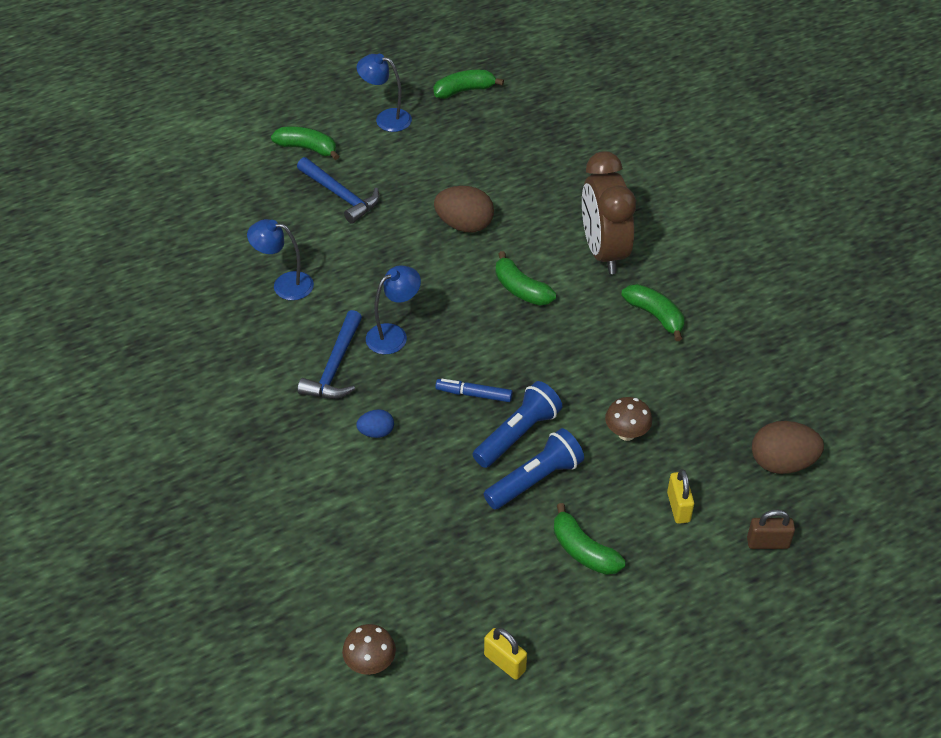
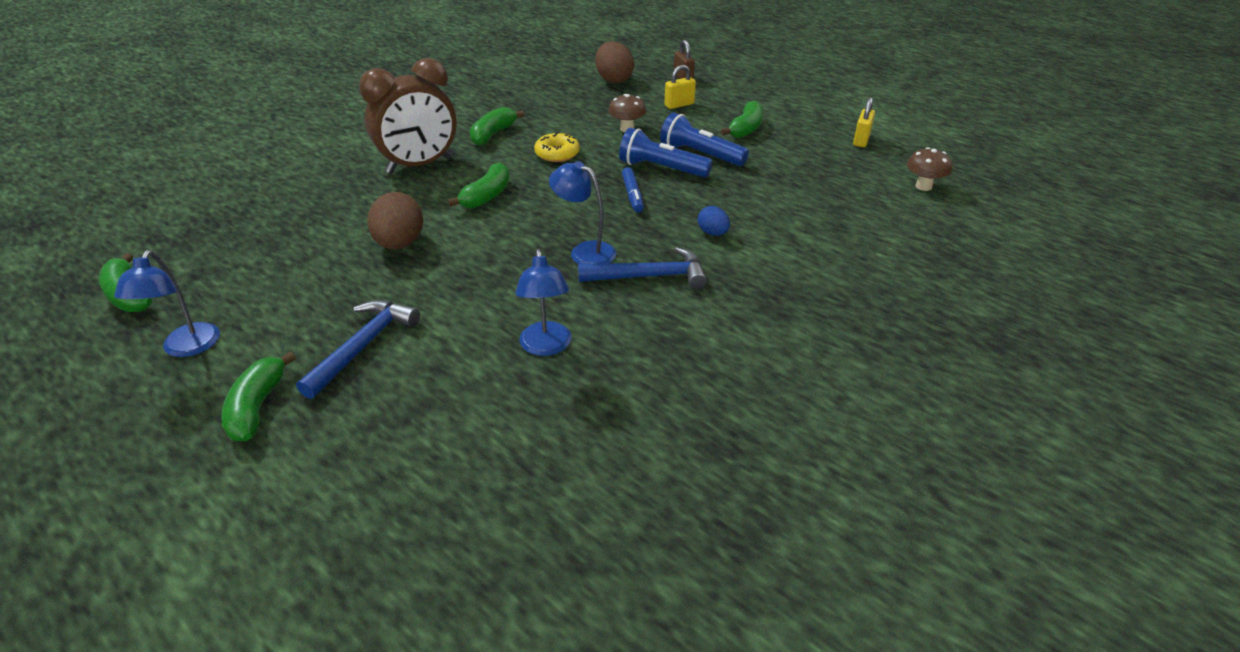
camera: 110 degrees left, 10 degrees down
(587, 357) = (557, 154): none -> yellow donut

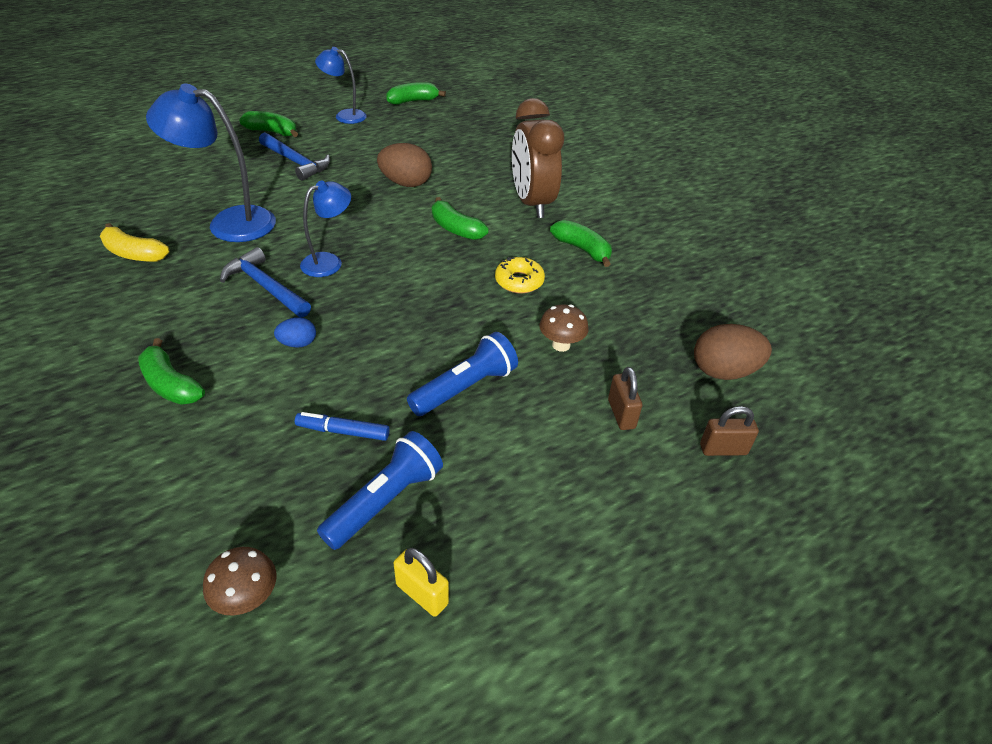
camera: 105 degrees right, 5 degrees up
(546, 347) = (229, 223): blue lamp -> blue lamp, size x1.66
(632, 195) = (404, 311): blue marker -> blue marker (343, 431)
(650, 276) = (265, 287): blue hammer -> blue hammer turned 120 degrees clockwise
(654, 398) = (134, 254): none -> yellow banana
(661, 168) = (448, 346): blue flashlight -> blue flashlight (385, 501)
(679, 105) = (621, 414): yellow padlock -> brown padlock
(746, 129) = (519, 459): green banana -> green banana (171, 384)

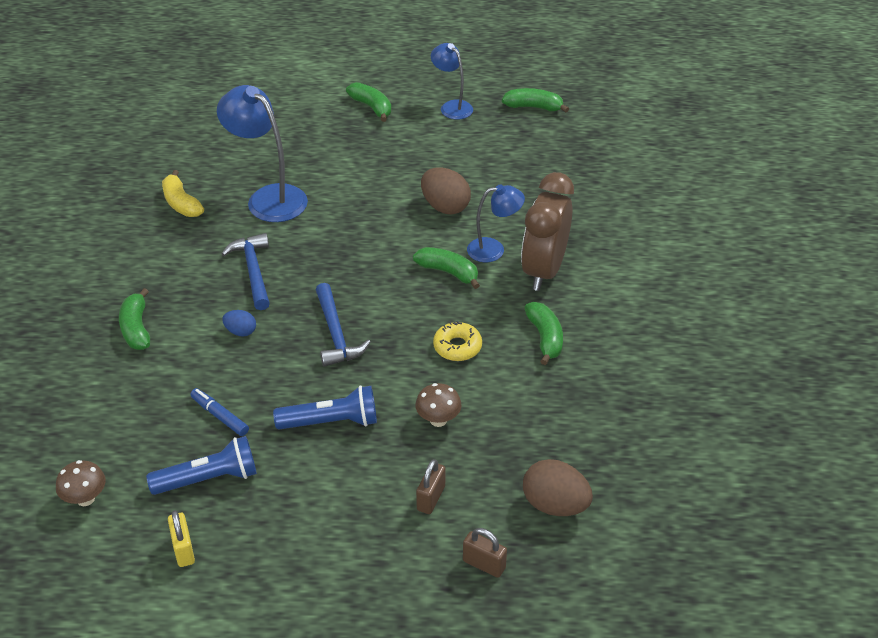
camera: 35 degrees right, 0 degrees up
(296, 162) = (367, 150): blue hammer -> blue hammer (336, 334)
(329, 262) = (317, 266): blue lamp -> blue lamp (493, 249)
(455, 229) = (448, 272): green banana -> green banana turned 135 degrees clockwise

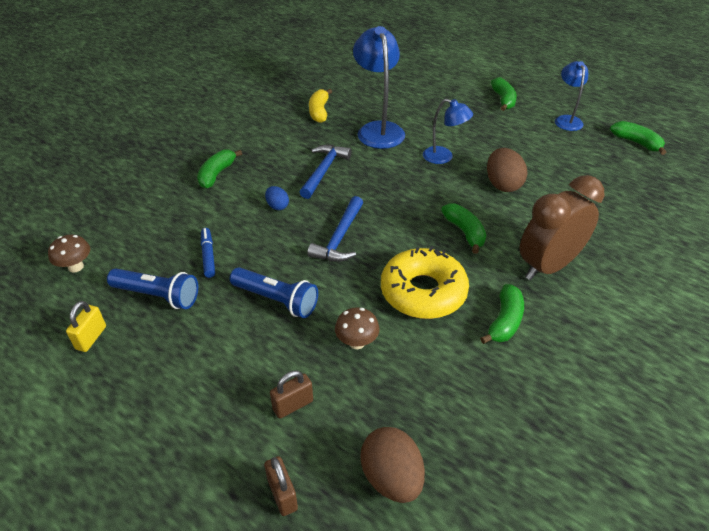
camera: 35 degrees right, 0 degrees up
(457, 347) = (423, 292): yellow donut -> yellow donut, size x1.88
(493, 249) = (517, 231): blue lamp -> blue lamp (443, 157)

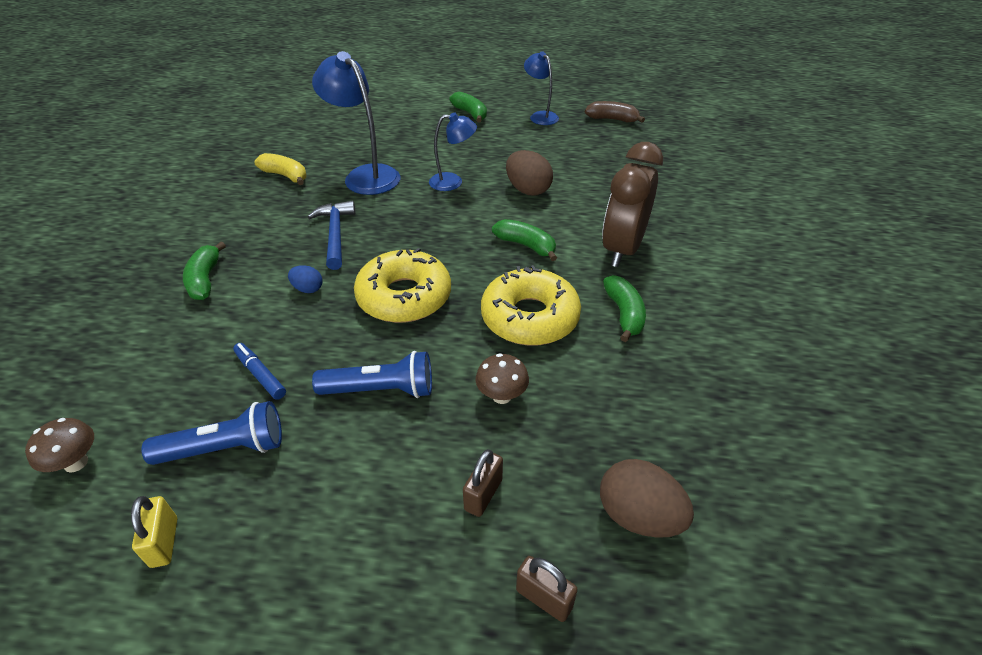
camera: 30 degrees left, 0 degrees up
(319, 112) = (285, 176): yellow banana -> yellow banana turned 150 degrees clockwise
(340, 238) = (404, 297): blue hammer -> yellow donut
(636, 143) = (612, 119): green banana -> brown banana

